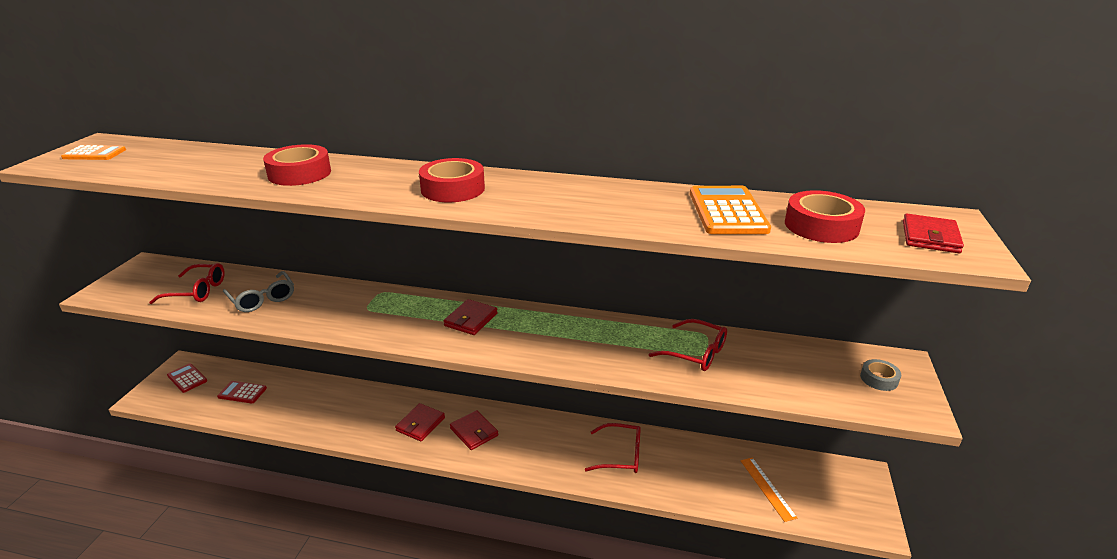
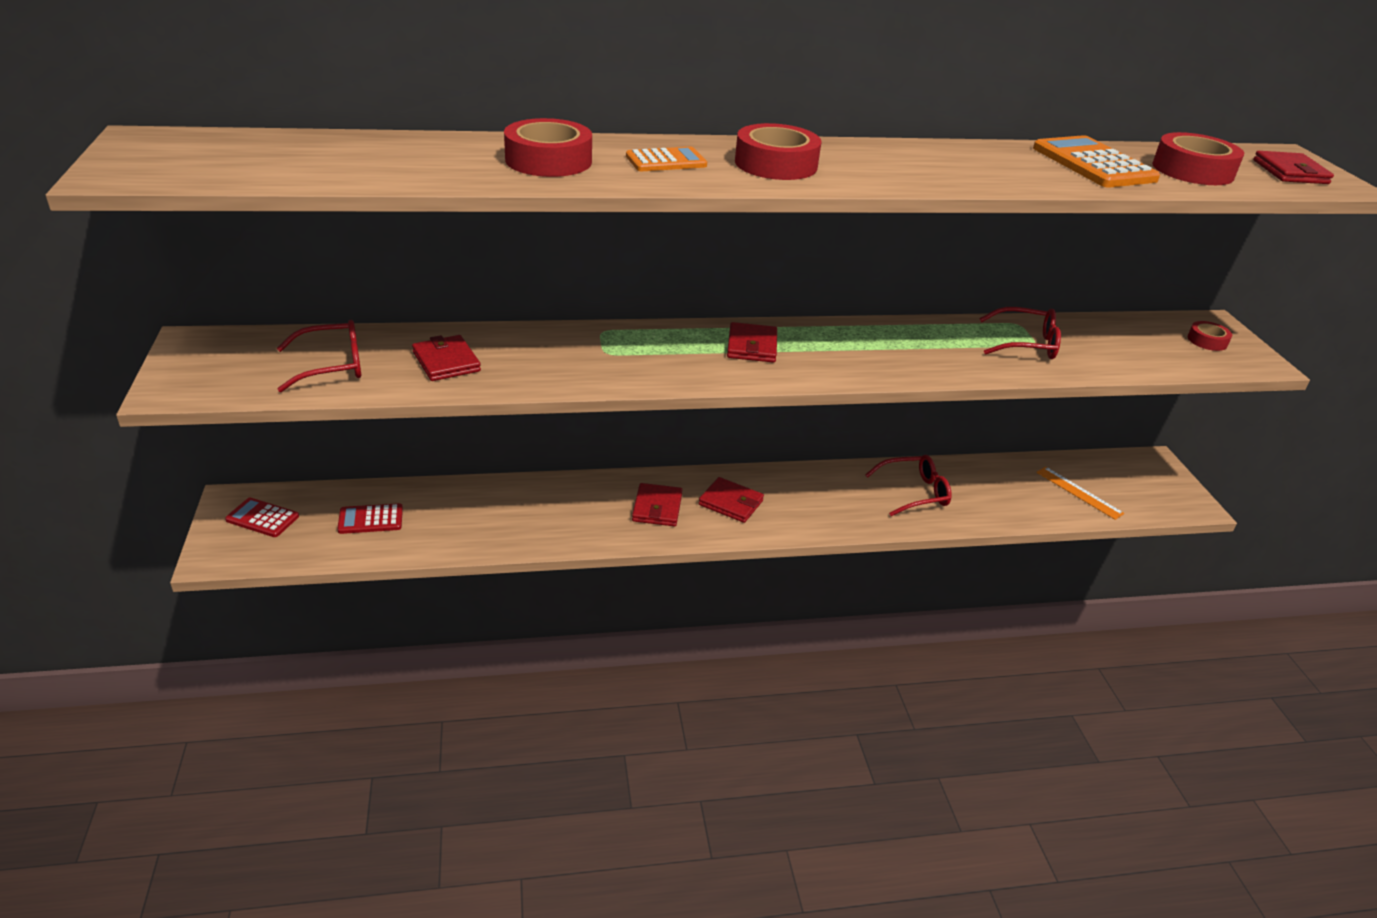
camera: 25 degrees left, 5 degrees up
(94, 154) = (173, 156): orange calculator -> orange calculator (666, 161)
(262, 299) = (446, 362): grey glasses -> red wallet
(879, 379) = (1207, 341): grey tape -> red tape

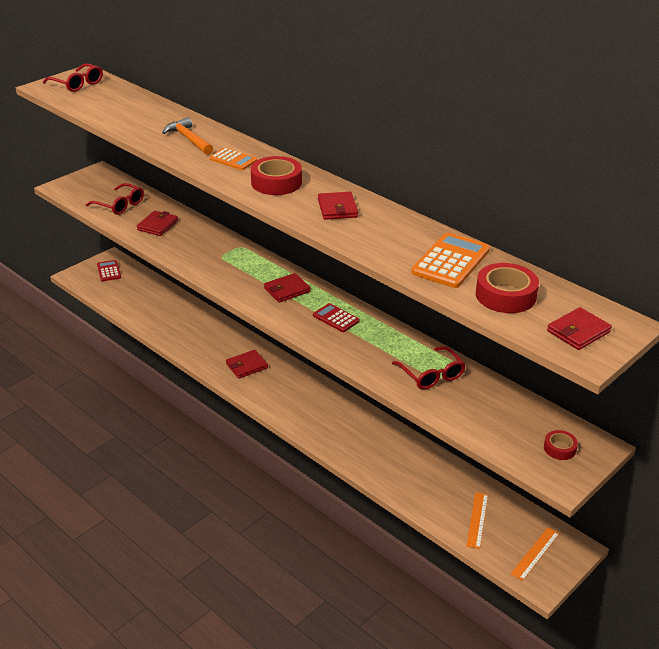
camera: 55 degrees right, 0 degrees up
(370, 519) = (139, 295): red calculator -> red calculator (336, 318)
(548, 160) = (188, 139): red tape -> orange hammer
(731, 503) = (281, 387): red wallet -> red wallet (337, 208)
(914, 492) = (380, 448): red glasses -> red glasses (77, 84)
(1150, 486) = (535, 553): none -> orange ruler

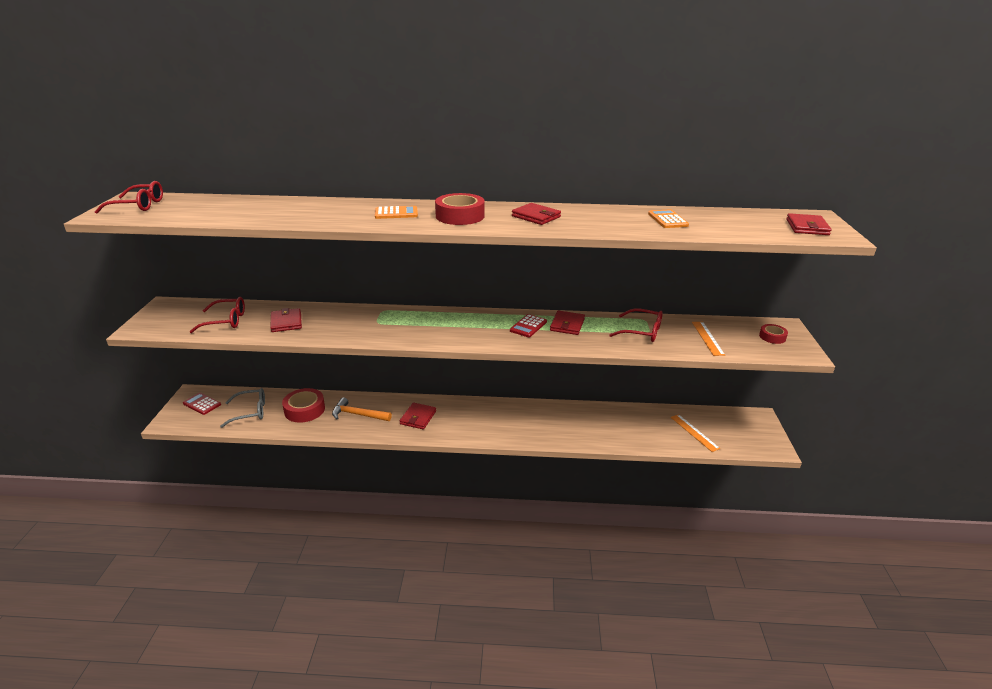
camera: 40 degrees left, 5 degrees down
(133, 295) = (250, 412): none -> grey glasses
(188, 139) = (330, 212): orange hammer -> orange hammer (358, 415)
(287, 290) = (465, 323): red wallet -> red wallet (567, 325)
(336, 318) = (528, 326): red calculator -> red calculator turned 60 degrees counterclockwise
(451, 261) = (667, 220): orange calculator -> orange calculator, size x0.60
(505, 295) = (735, 225): red tape -> red tape (304, 410)
(535, 553) = (747, 432): orange ruler -> orange ruler (707, 338)

